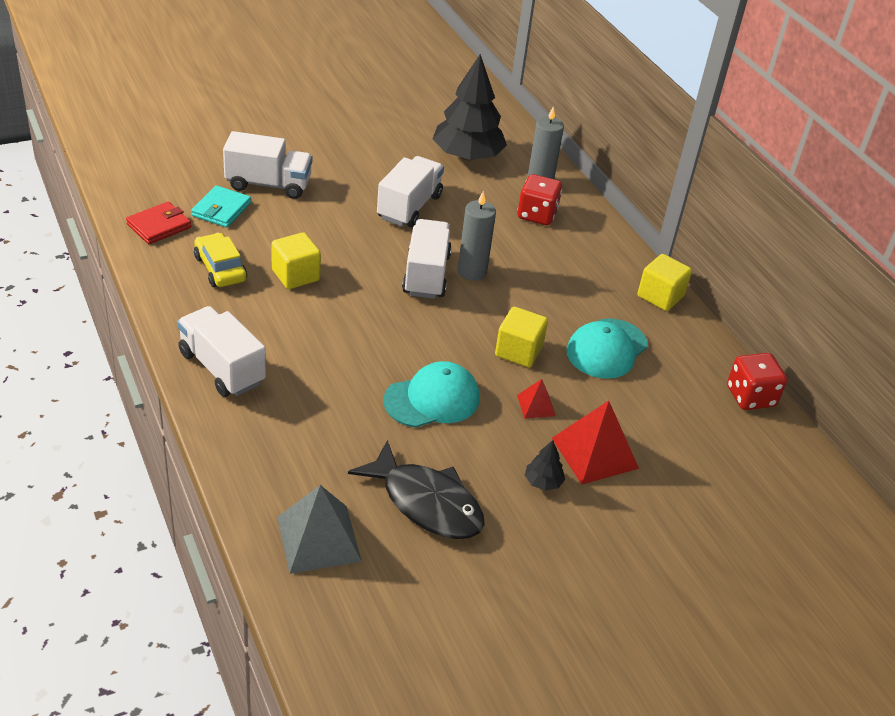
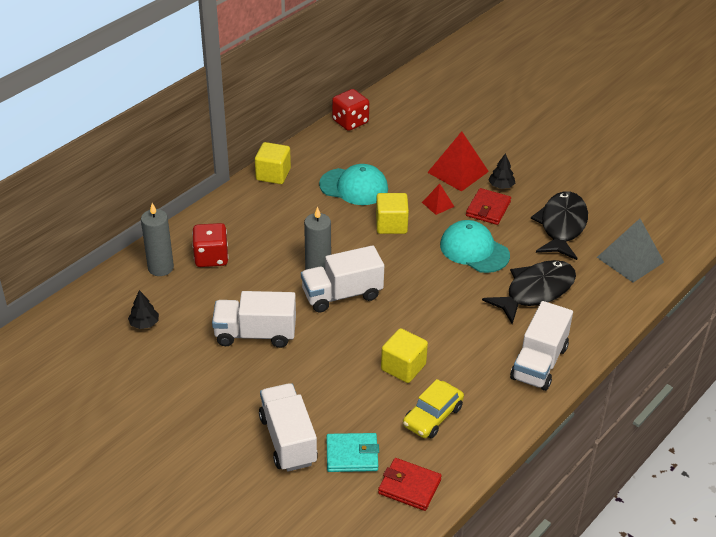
camera: 110 degrees left, 0 degrees up
(327, 418) = (535, 291): none -> black fish
(467, 156) = (144, 324): black tree -> black tree, size x0.41
(502, 447) = (488, 209): none -> red wallet

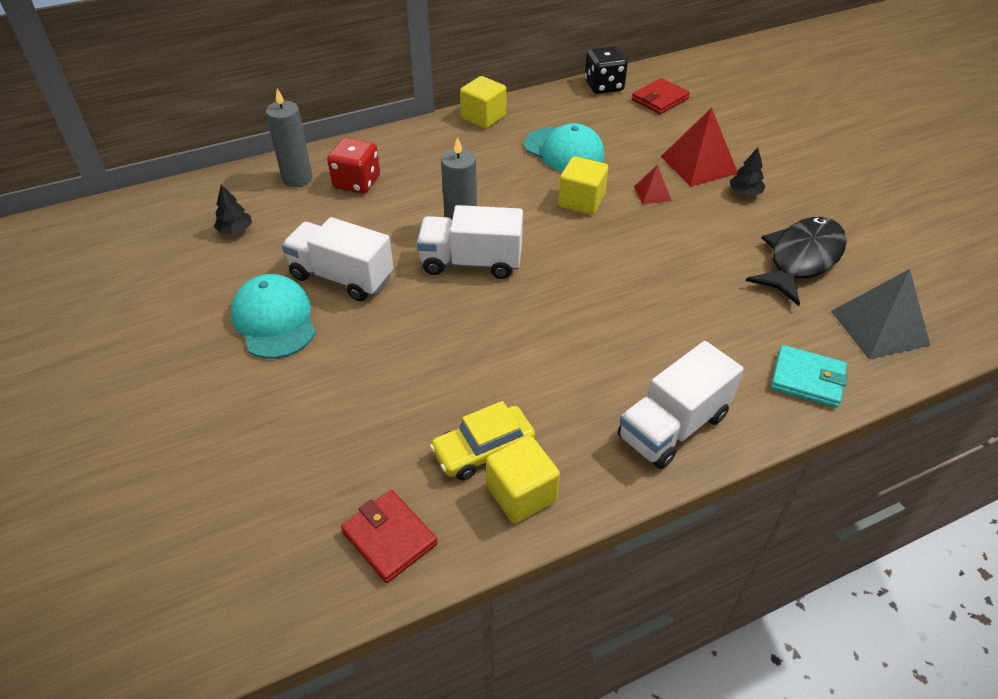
camera: 25 degrees right, 5 degrees up
(288, 440) = (285, 416): white truck -> none
(350, 122) = (603, 86): red dice -> black dice
(352, 455) = (347, 464): turquoise wallet -> turquoise wallet (807, 379)
(403, 367) = (487, 372): yellow cube -> yellow cube (521, 494)
(474, 250) = (667, 257): turquoise cap -> turquoise cap (274, 320)
(488, 209) = (713, 214): red wallet -> red wallet (659, 99)
(535, 291) = (720, 330): black fish -> none

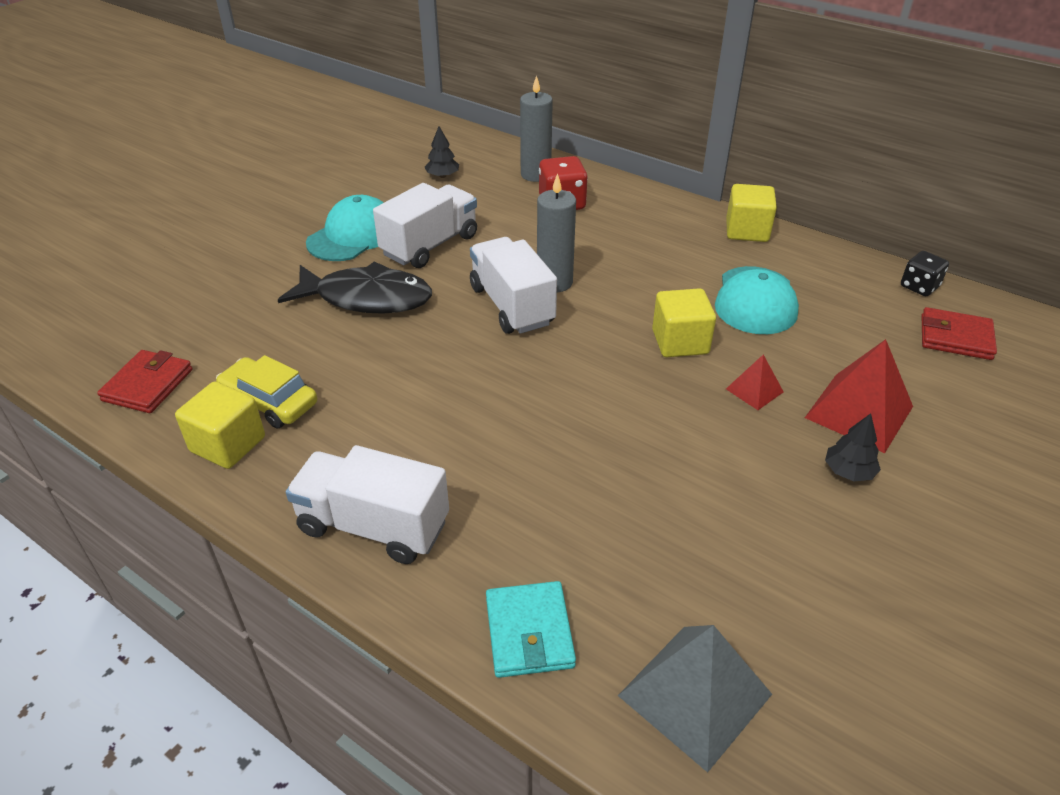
camera: 60 degrees right, 5 degrees down
(342, 277) = (430, 245): white truck -> white truck turned 45 degrees clockwise
(603, 86) = (919, 286): black dice -> black dice, size x0.66
(801, 259) = (764, 567): black fish -> black fish (367, 298)

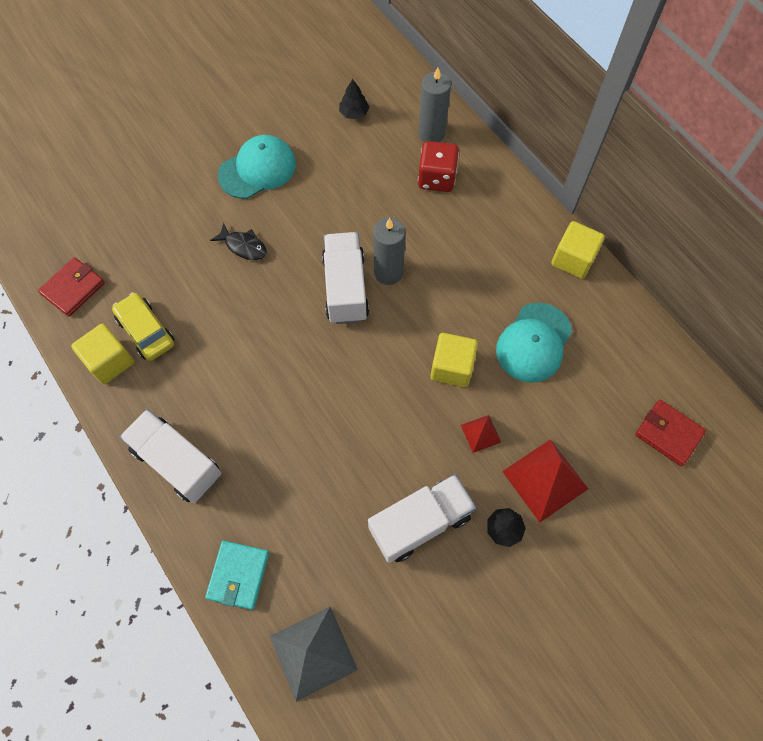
camera: 20 degrees right, 25 degrees up
(367, 298) = (243, 246): black fish -> black fish, size x0.51
(430, 245) = (311, 199): white truck -> white truck (420, 523)
(919, 286) = (677, 370): black dice -> none

